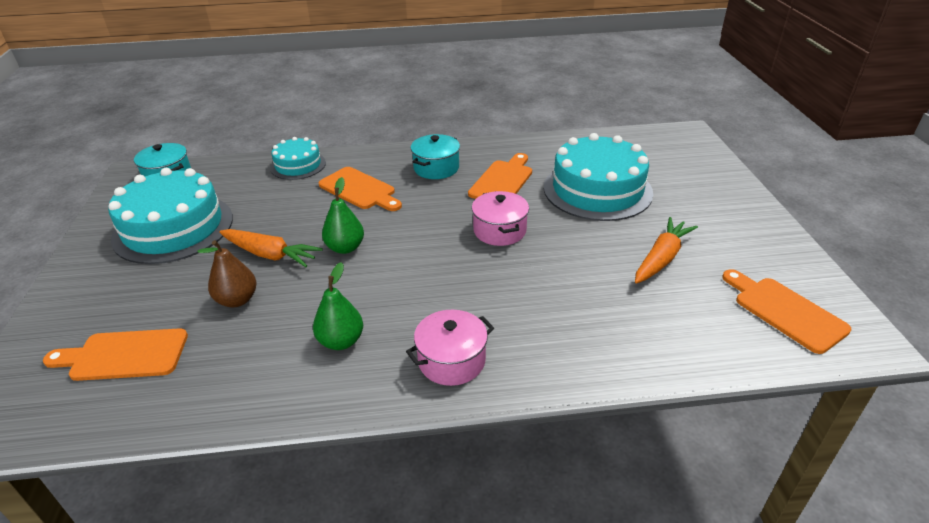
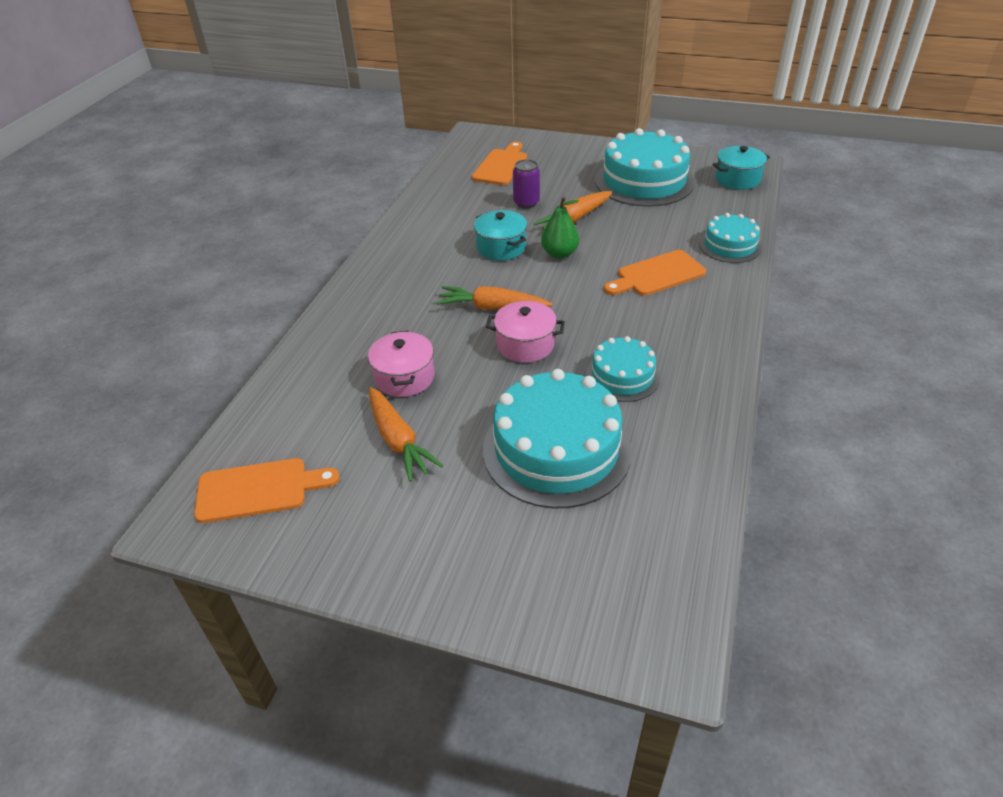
camera: 115 degrees right, 5 degrees up
(237, 300) = (526, 203): brown pear -> purple can
(341, 341) = (447, 238): green pear -> none
(436, 168) = (679, 333): turquoise pot -> turquoise pot (501, 247)
(451, 360) = (387, 278): pink pot -> pink pot (404, 377)
(460, 263) = (492, 308): none -> orange carrot
(502, 181) = (622, 376): orange cutting board -> turquoise cake

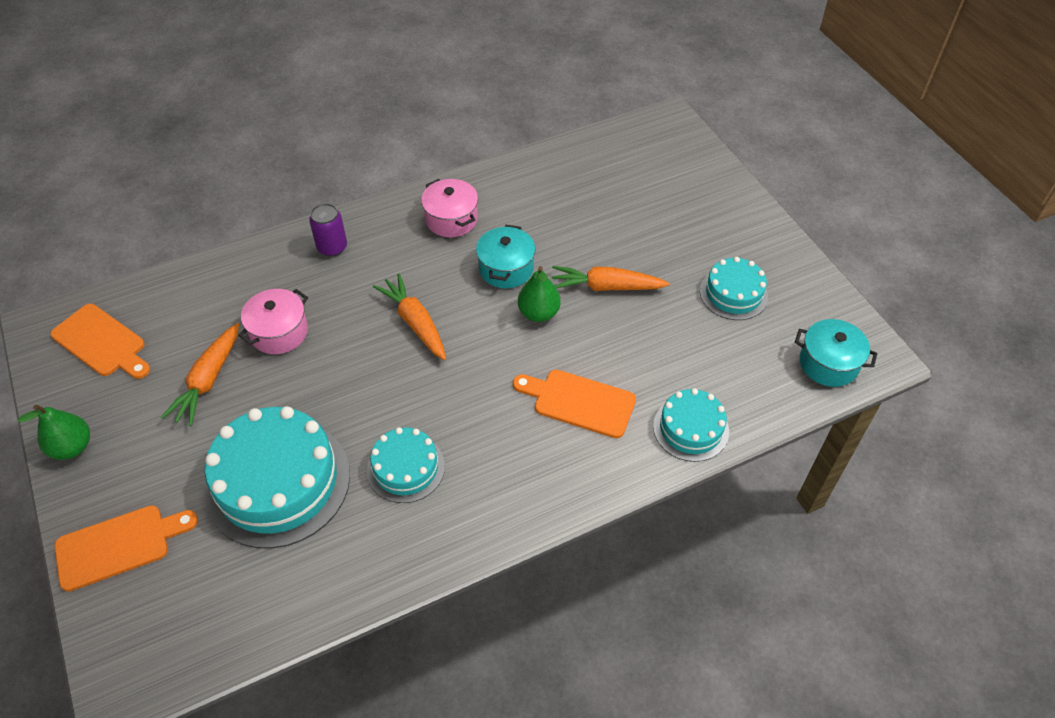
camera: 45 degrees right, 10 degrees up
(354, 567) = (72, 447): none -> green pear
(501, 166) = (636, 178): orange cutting board -> orange cutting board (119, 546)
(525, 344) = (387, 377): pink pot -> pink pot (451, 219)
(526, 203) = (594, 237): purple can -> purple can (332, 247)
(644, 181) = (733, 293): turquoise cake -> turquoise cake, size x0.55

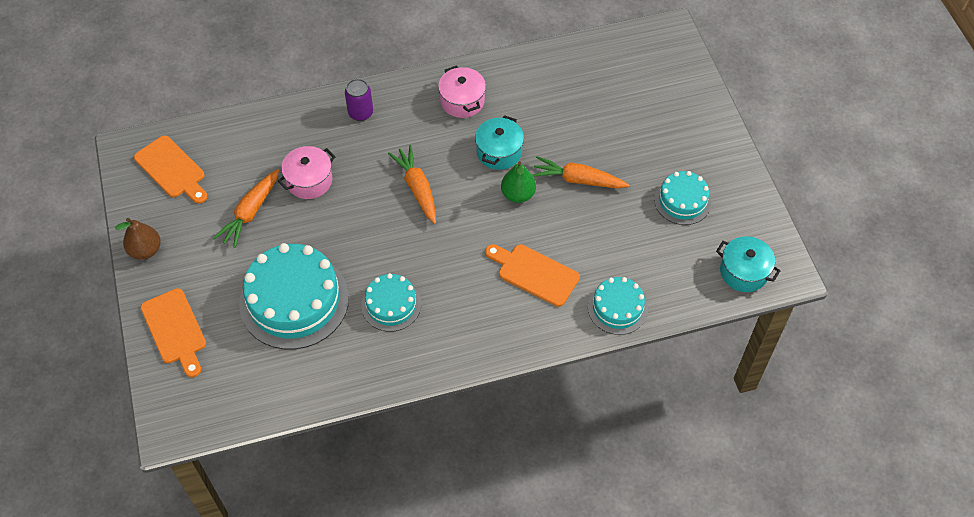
camera: 10 degrees right, 5 degrees up
(72, 447) = (145, 250): green pear -> brown pear
(119, 546) = (175, 330): orange cutting board -> orange cutting board turned 75 degrees clockwise

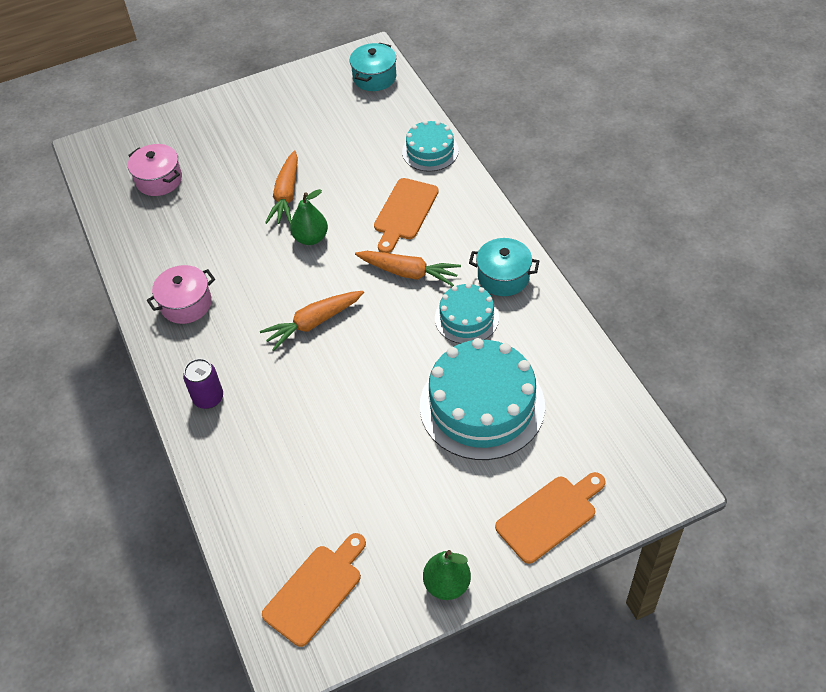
camera: 95 degrees left, 5 degrees down
(145, 250) = (447, 584): brown pear -> green pear
(250, 212) = (371, 479): orange carrot -> orange carrot (408, 273)
(309, 181) = (315, 428): pink pot -> pink pot (159, 180)
(499, 152) = (256, 261): turquoise pot -> turquoise pot (503, 277)
(682, 201) = (302, 121): turquoise cake -> none

